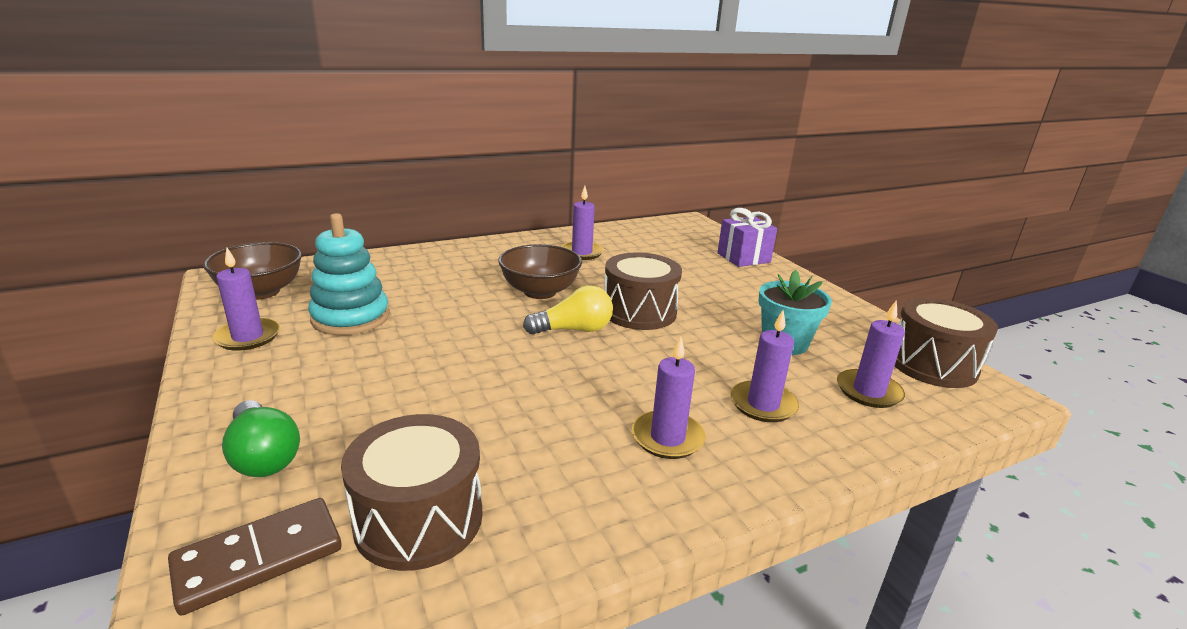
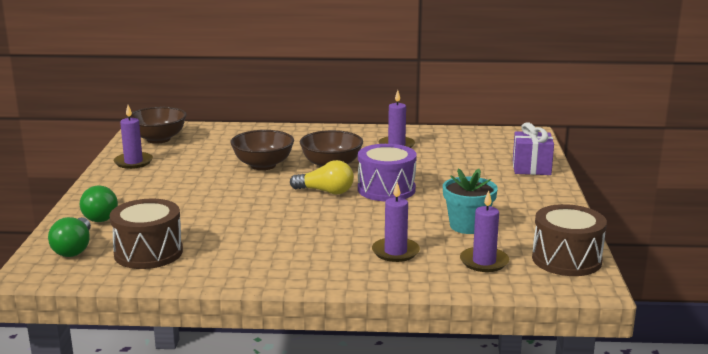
camera: 30 degrees right, 5 degrees down
(259, 557) = (74, 249): brown domino -> green light bulb
(350, 318) = (196, 162): turquoise stacking toy -> none
(452, 306) = (263, 165): none -> brown bowl
(639, 312) = (386, 189): brown drum -> purple drum
(667, 438) = (311, 253): purple candle -> none

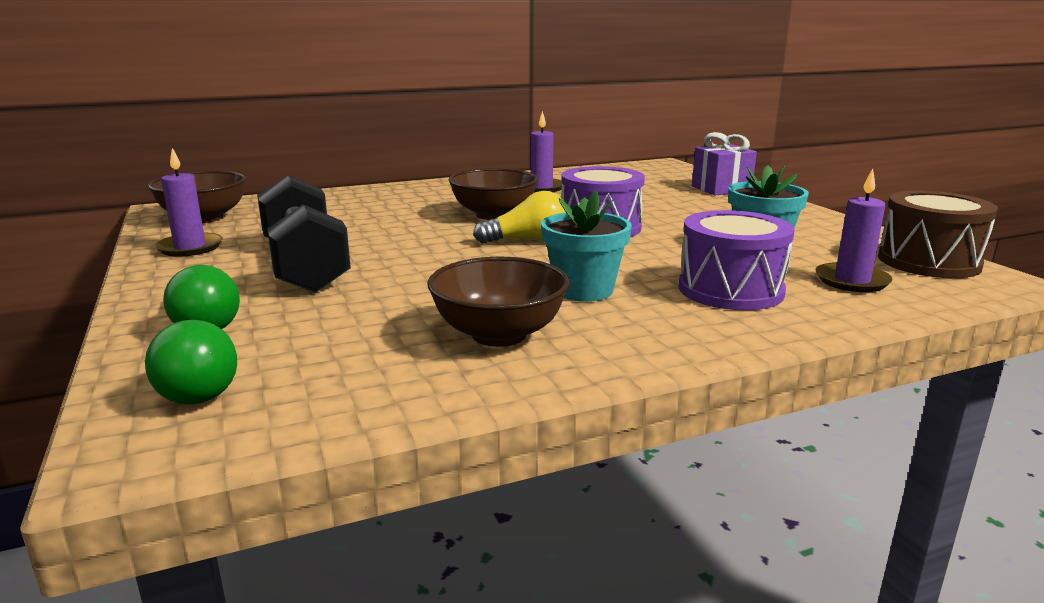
camera: 25 degrees left, 0 degrees up
(148, 253) = (356, 364): brown drum -> none
(180, 187) = (305, 265): none -> black dumbbell
(263, 165) = (400, 226): brown bowl -> brown bowl (499, 334)
(309, 234) = (583, 290): none -> turquoise flower pot
(395, 252) = (730, 290): purple candle -> purple drum

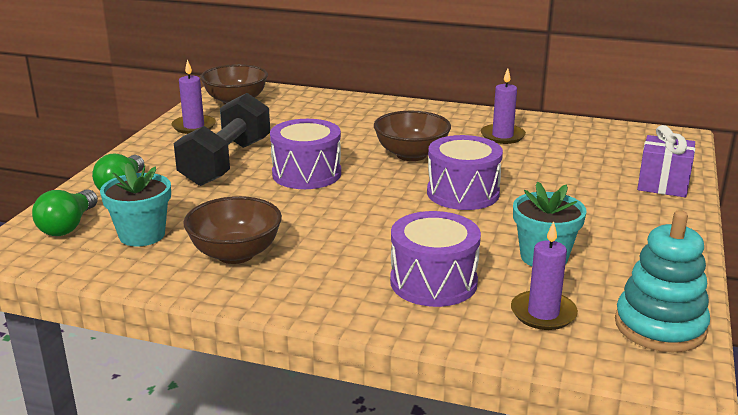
camera: 40 degrees right, 5 degrees up
(423, 251) = (306, 174): none -> purple drum
(528, 240) = (388, 187): yellow light bulb -> none
(583, 290) = (340, 243): turquoise flower pot -> turquoise flower pot (142, 235)
(928, 262) = (660, 326): brown drum -> turquoise stacking toy

